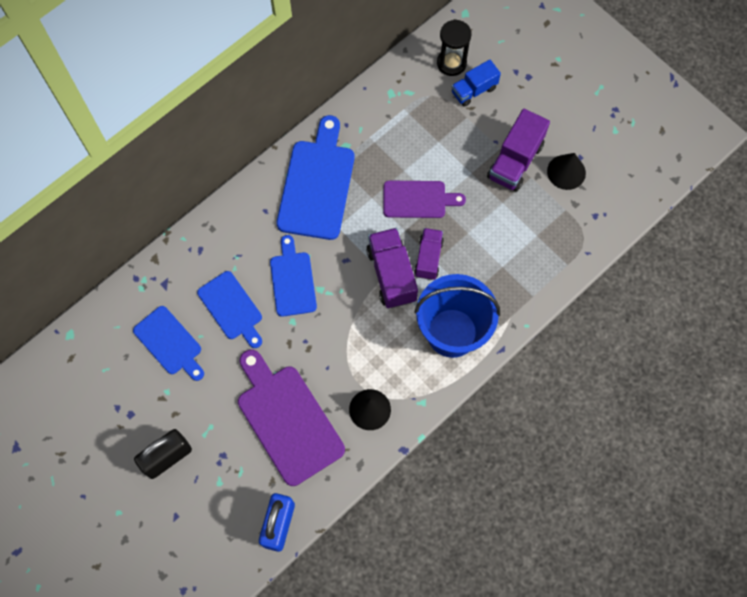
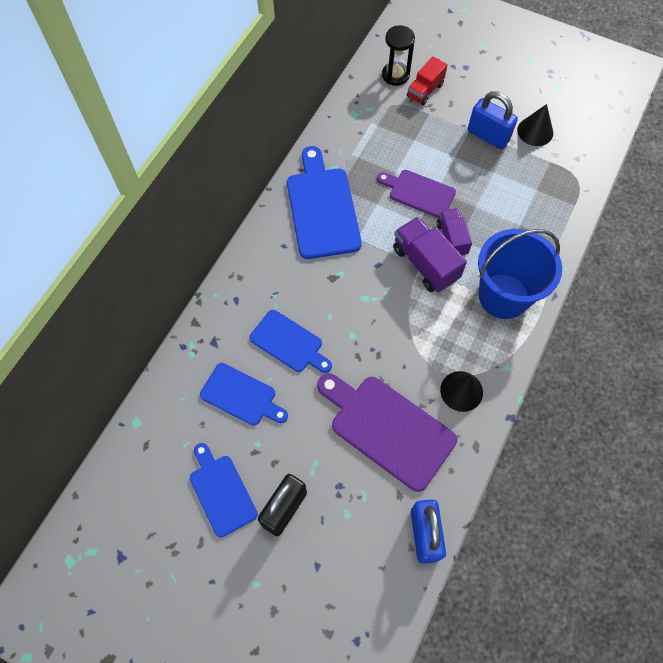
camera: 20 degrees left, 5 degrees down
(292, 280) = (336, 298): blue cutting board -> blue cutting board (221, 491)
(418, 199) = (419, 193): purple cutting board -> purple cutting board turned 135 degrees counterclockwise
(474, 90) = (425, 91): blue truck -> red truck
(515, 161) = (488, 136): purple truck -> blue padlock

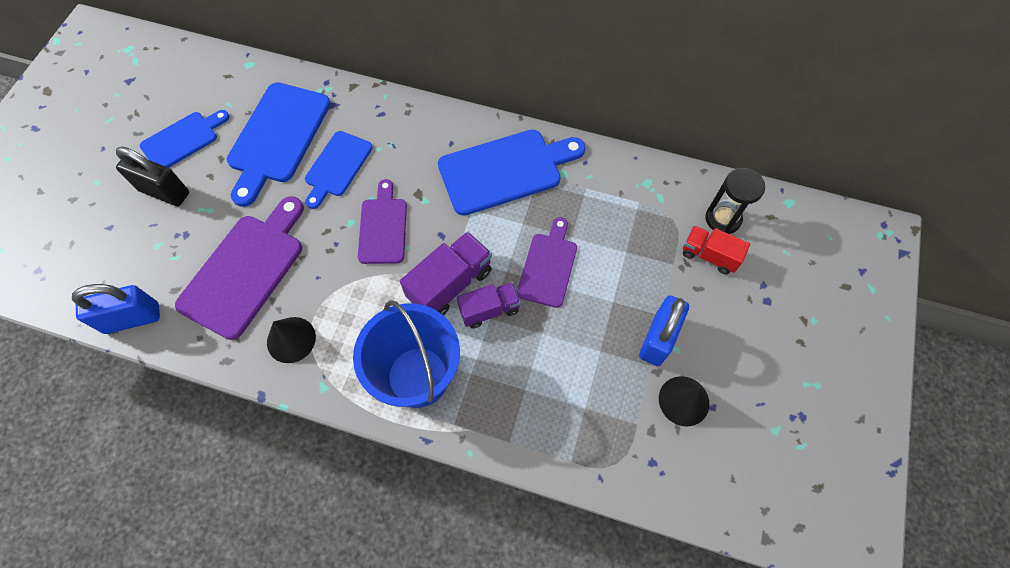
camera: 80 degrees right, 0 degrees up
(241, 396) = (277, 137): blue cutting board -> blue cutting board, size x1.62
(362, 309) = (383, 227): none -> purple cutting board

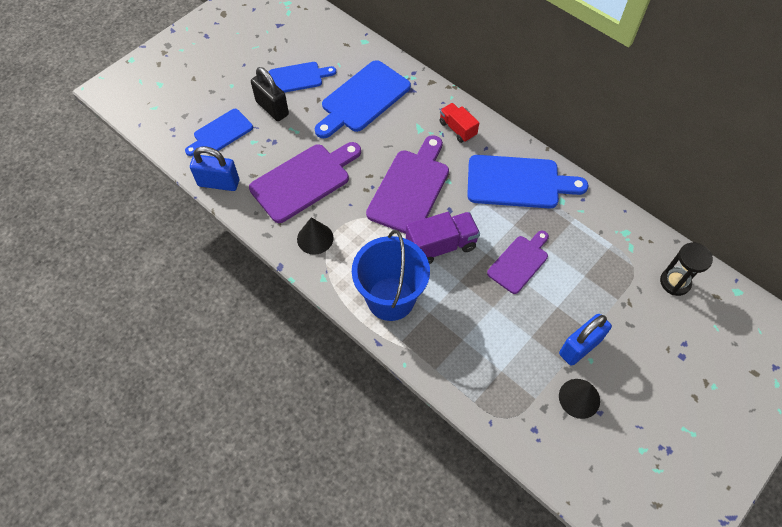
camera: 25 degrees right, 5 degrees down
(337, 167) = (396, 134): blue cutting board -> blue cutting board (221, 133)
(383, 227) = (410, 188): purple cutting board -> purple cutting board, size x1.62
(489, 309) = (461, 275): purple truck -> none
(709, 255) = (650, 304): red truck -> red truck (457, 129)

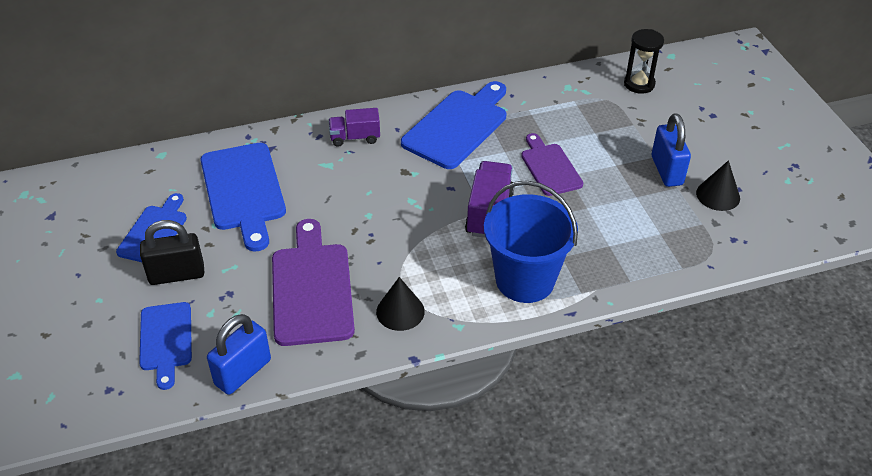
camera: 60 degrees left, 15 degrees down
(410, 188) = (399, 205): purple cutting board -> none
(457, 129) = (355, 138): red truck -> purple truck

